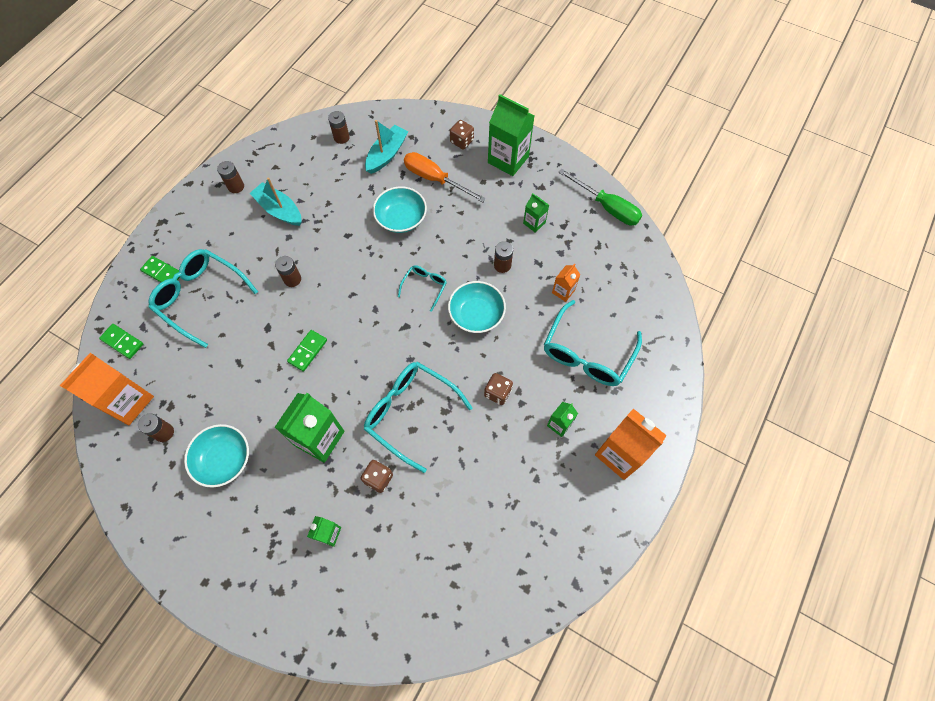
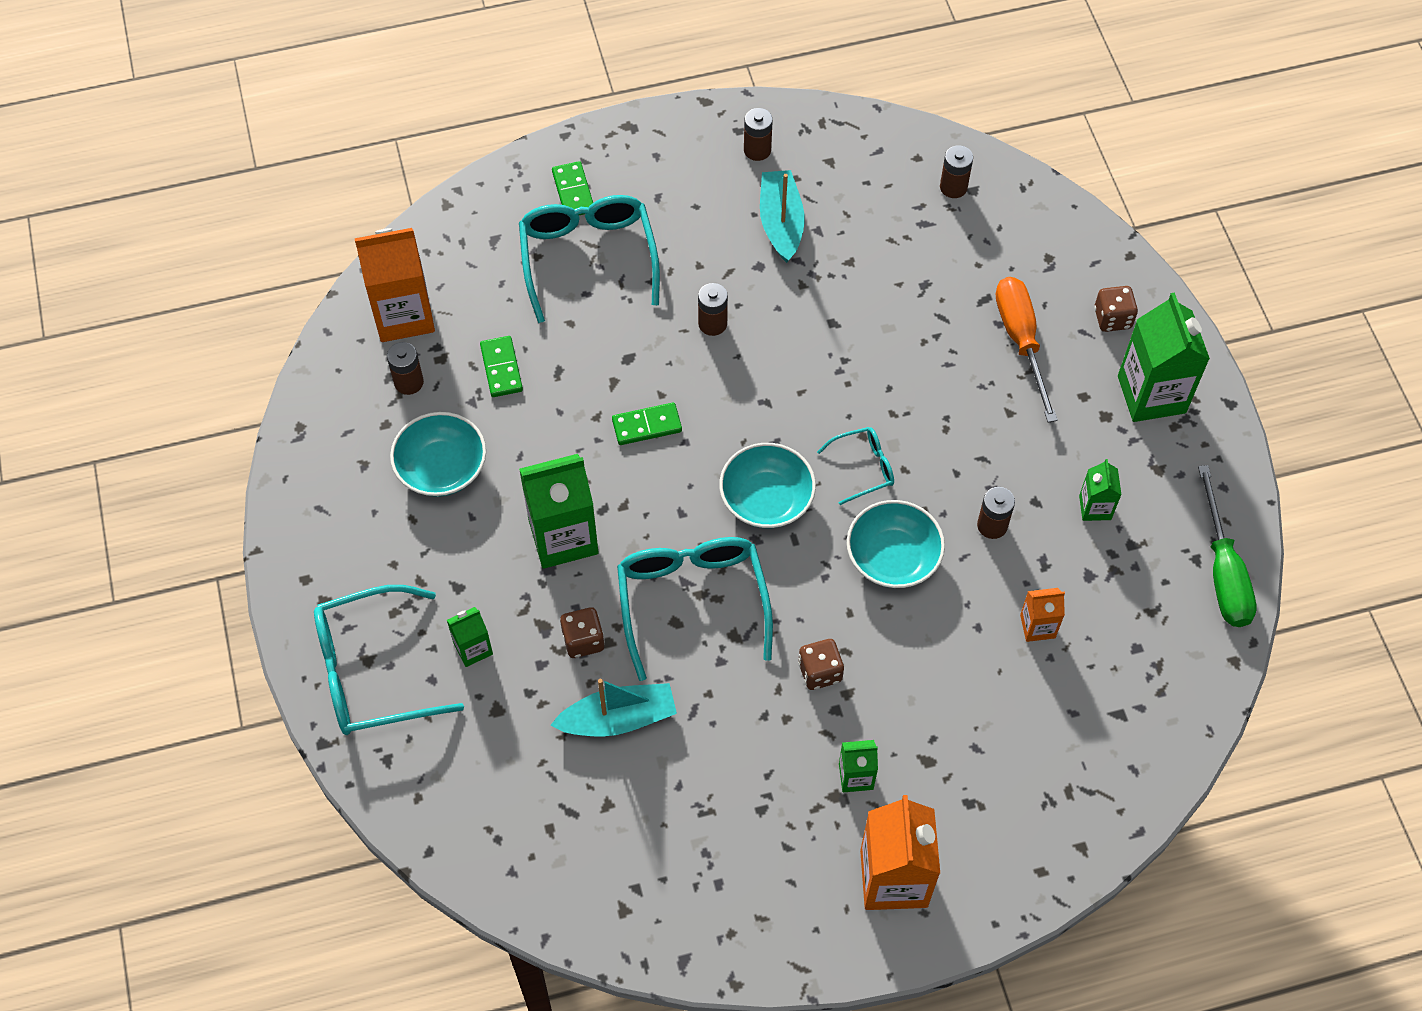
camera: 45 degrees right, 5 degrees down
(122, 342) = (457, 240): green domino -> green domino (501, 368)
(387, 154) = (990, 257): turquoise boat -> turquoise boat (618, 718)
(401, 218) = (922, 357): turquoise bowl -> turquoise bowl (766, 499)
(587, 354) = (983, 728): turquoise glasses -> turquoise glasses (371, 672)

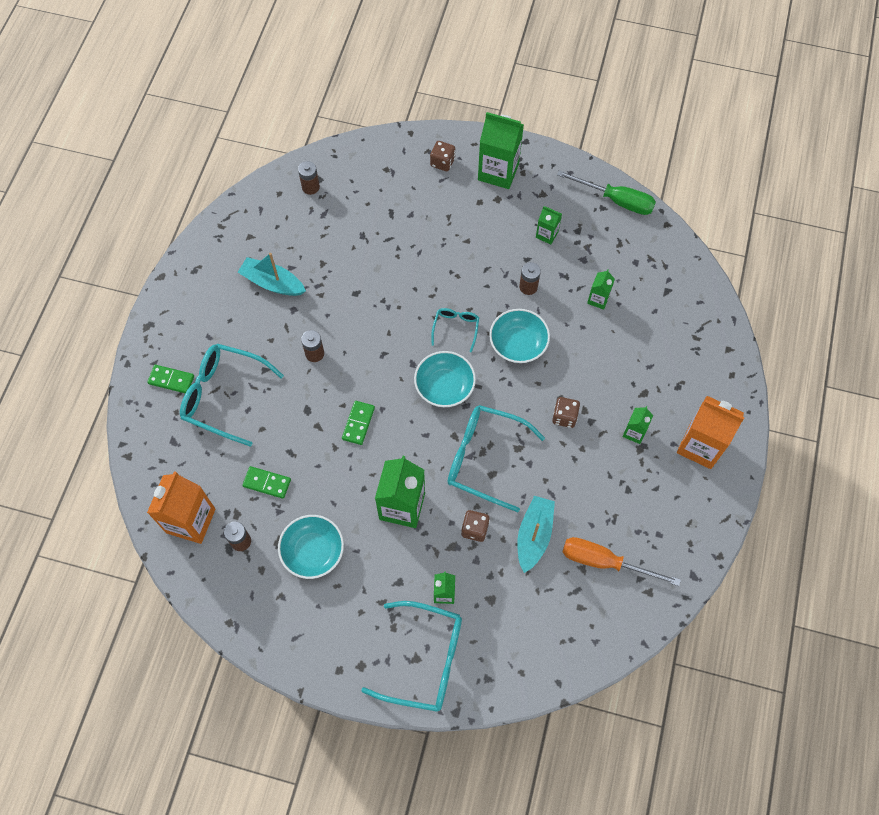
camera: 60 degrees left, 5 degrees up
(371, 672) = (425, 660): turquoise glasses -> turquoise glasses turned 90 degrees counterclockwise
(757, 150) = (215, 268): brown battery -> none
(1021, 341) = (428, 211): orange screwdriver -> orange screwdriver (604, 562)
(1037, 626) = (598, 299): orange carton -> green carton

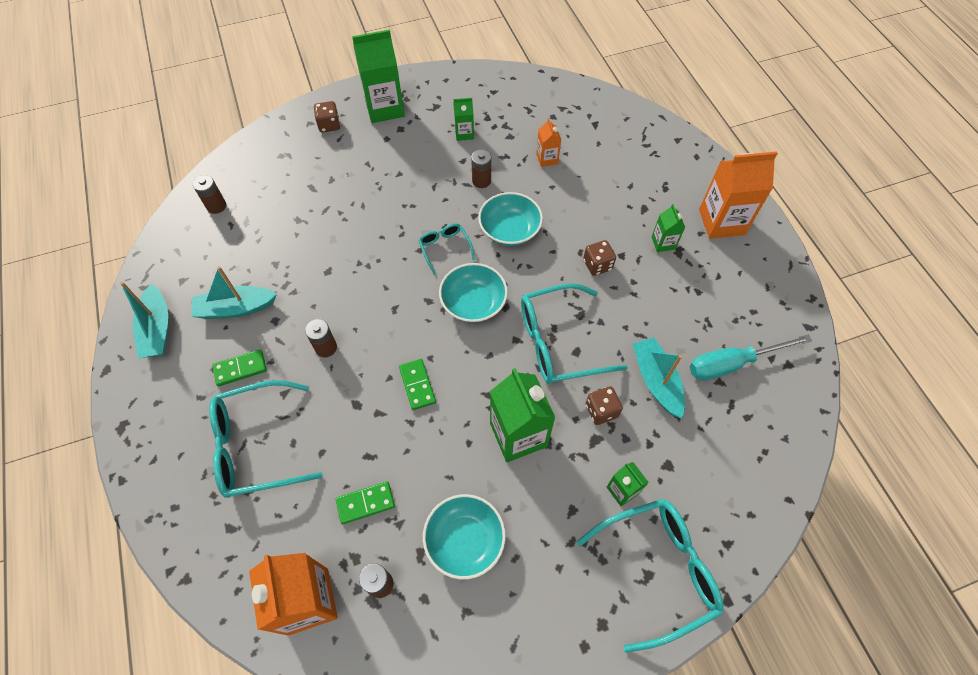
camera: 35 degrees left, 5 degrees down
(171, 380) = (185, 465): green domino -> green domino (240, 369)
(211, 266) = (157, 329): none -> turquoise boat
(598, 299) = (547, 159): green carton -> orange carton
(604, 562) = (732, 363): orange screwdriver -> turquoise screwdriver
(616, 200) = (500, 81): green screwdriver -> none

